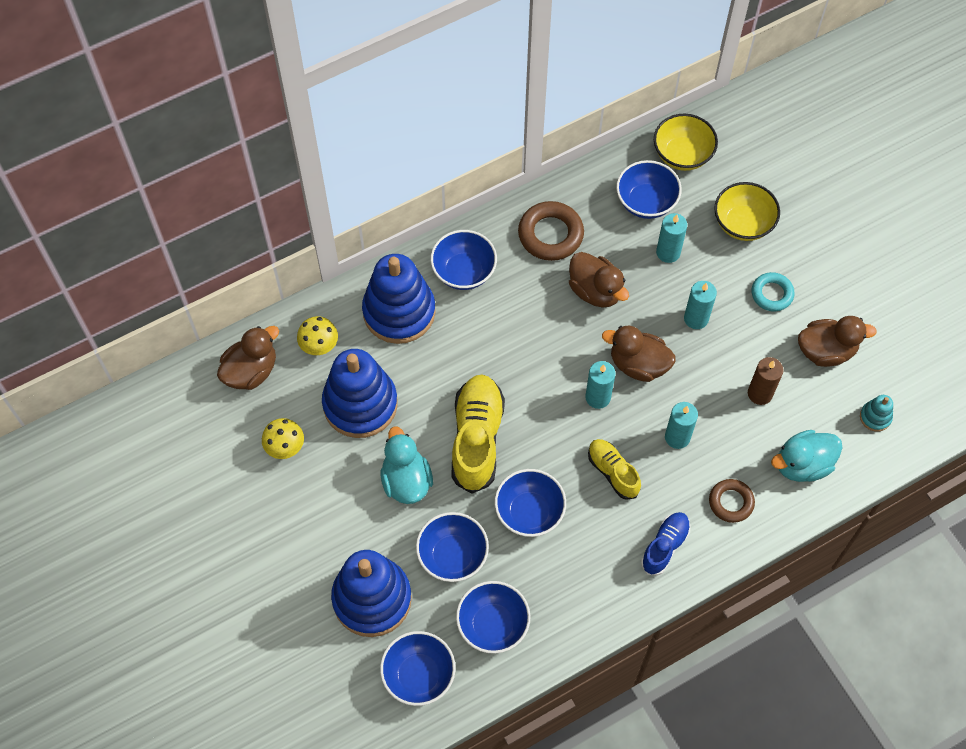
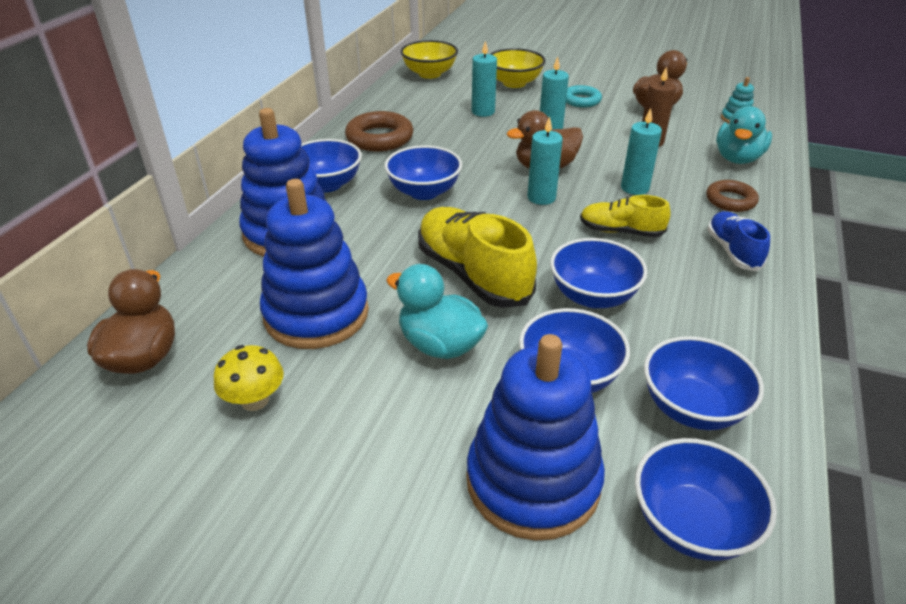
camera: 40 degrees left, 25 degrees down
(319, 345) = (219, 295): yellow mushroom -> none
(595, 291) = (456, 148): brown duck -> none
(646, 202) = (433, 99): blue bowl -> blue bowl (424, 192)

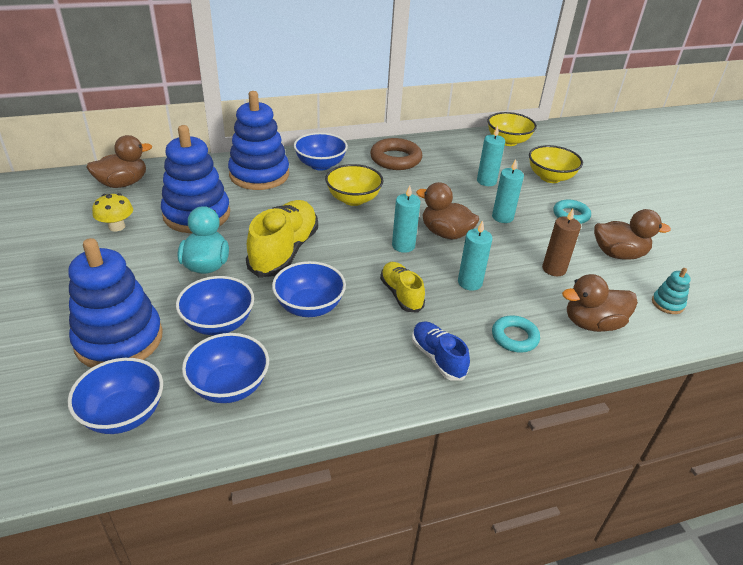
camera: 50 degrees right, 0 degrees up
(424, 192) = (353, 199): blue bowl -> yellow bowl
(730, 200) = (514, 337): brown ring -> turquoise ring
(732, 251) = (437, 358): blue shoe -> blue shoe turned 75 degrees counterclockwise
(737, 158) = (592, 323): turquoise duck -> brown duck

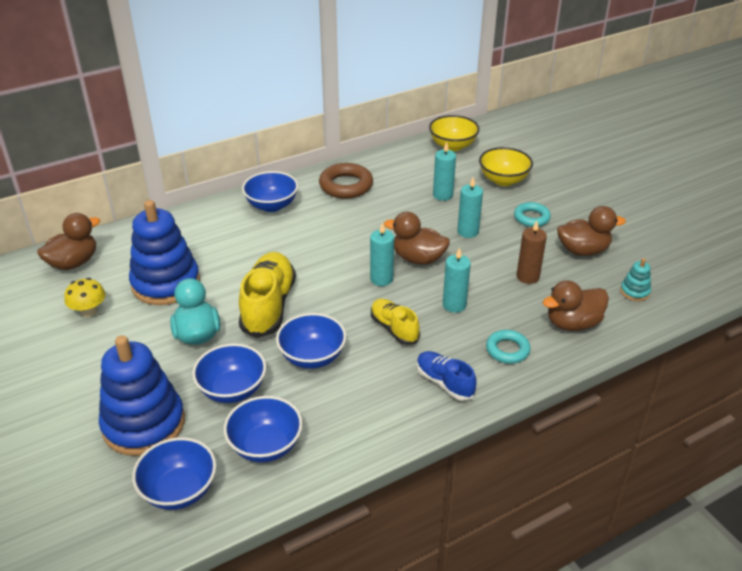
camera: 10 degrees left, 0 degrees up
(259, 175) = (213, 228): blue stacking toy -> none
(353, 199) = (318, 238): yellow bowl -> none

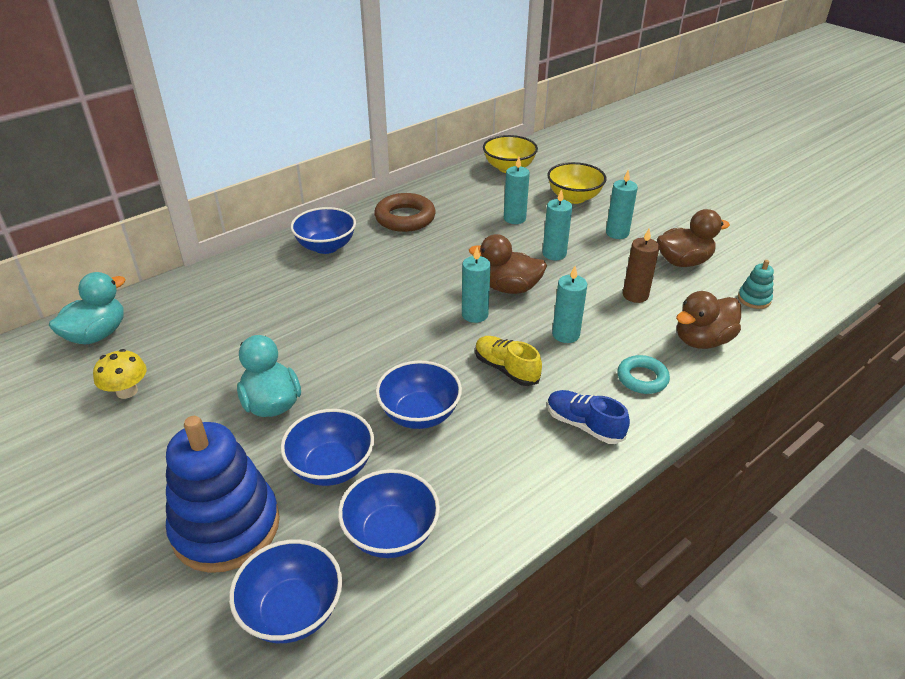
camera: 10 degrees left, 0 degrees up
(74, 263) = (97, 335): brown duck -> turquoise duck
(166, 283) = (219, 347): blue stacking toy -> none
(268, 306) = (351, 359): yellow shoe -> none
(531, 218) = (617, 233): turquoise ring -> turquoise candle

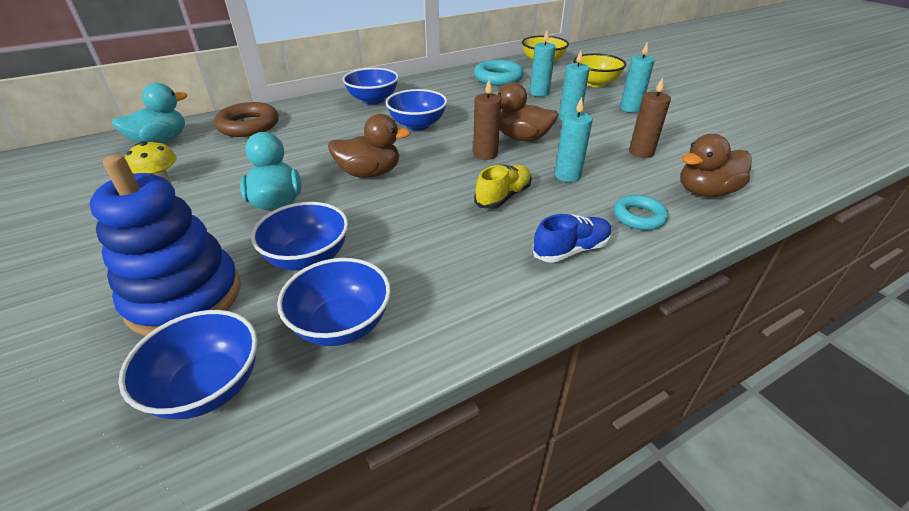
camera: 10 degrees right, 0 degrees up
(405, 218) = (445, 87): brown ring -> brown ring (248, 125)
(419, 414) = (408, 224): blue bowl -> blue bowl (417, 125)
(463, 199) = (498, 78): none -> turquoise ring
(475, 315) = (485, 154): turquoise candle -> brown candle
(506, 369) = (503, 196): yellow shoe -> yellow shoe turned 75 degrees clockwise
(584, 425) = (571, 250): blue shoe -> blue shoe turned 105 degrees clockwise
(683, 262) = (691, 132): brown duck -> brown duck (370, 173)
(754, 299) = (762, 164): turquoise stacking toy -> none

